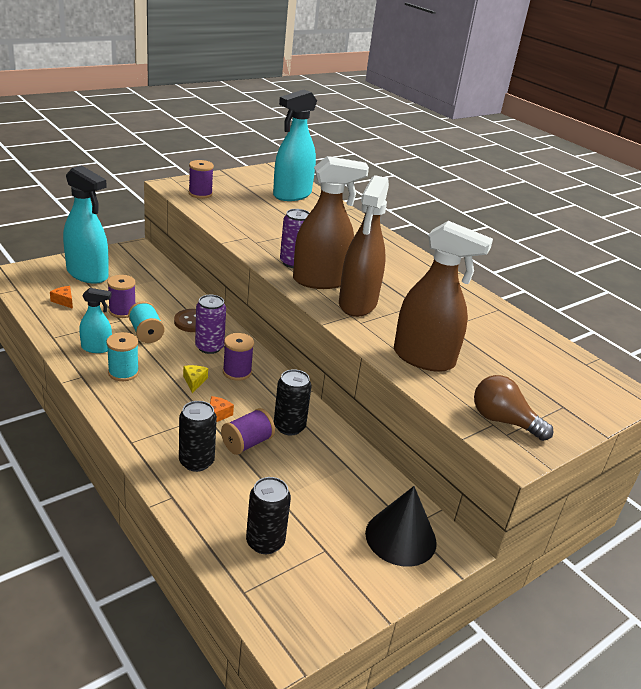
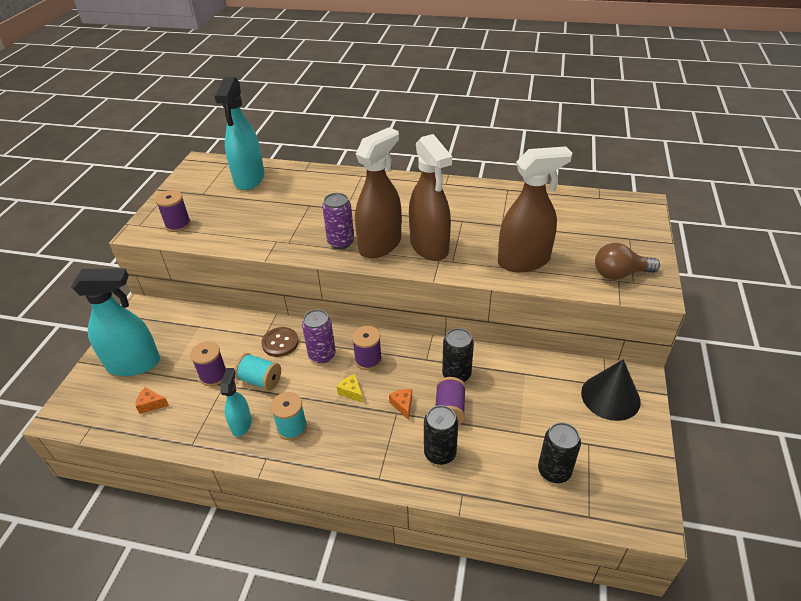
camera: 35 degrees left, 10 degrees up
(97, 348) = (241, 424): turquoise spray bottle -> turquoise spray bottle turned 45 degrees counterclockwise

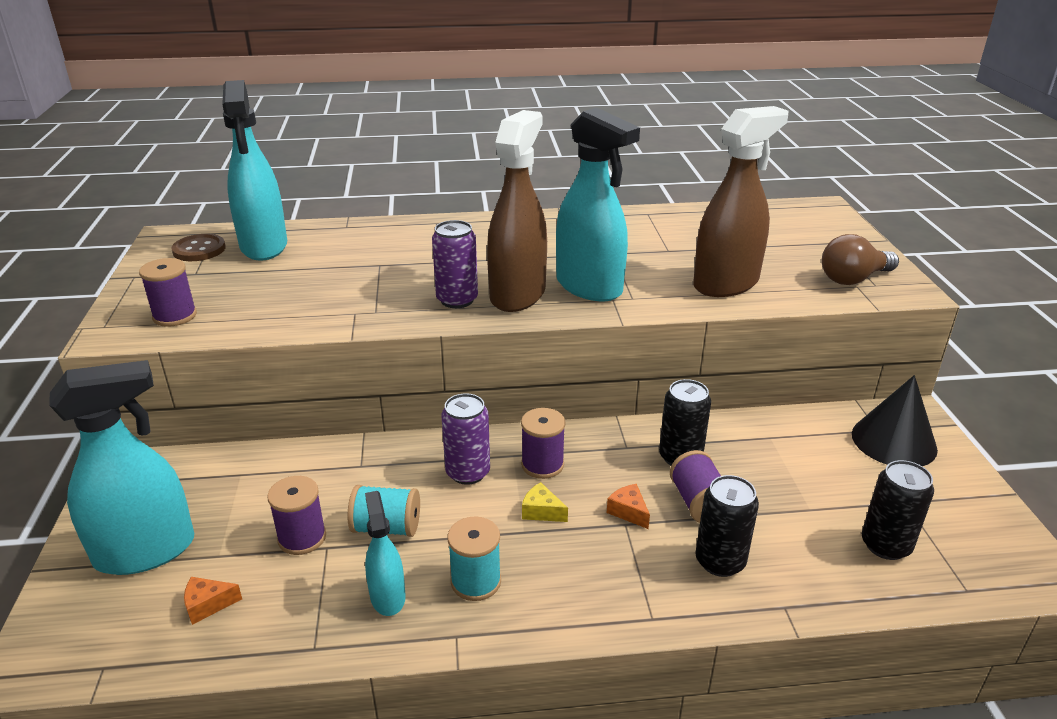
camera: 20 degrees left, 10 degrees down
(280, 343) = (392, 470): brown button -> brown button (199, 250)
(429, 247) = (589, 287): brown spray bottle -> turquoise spray bottle

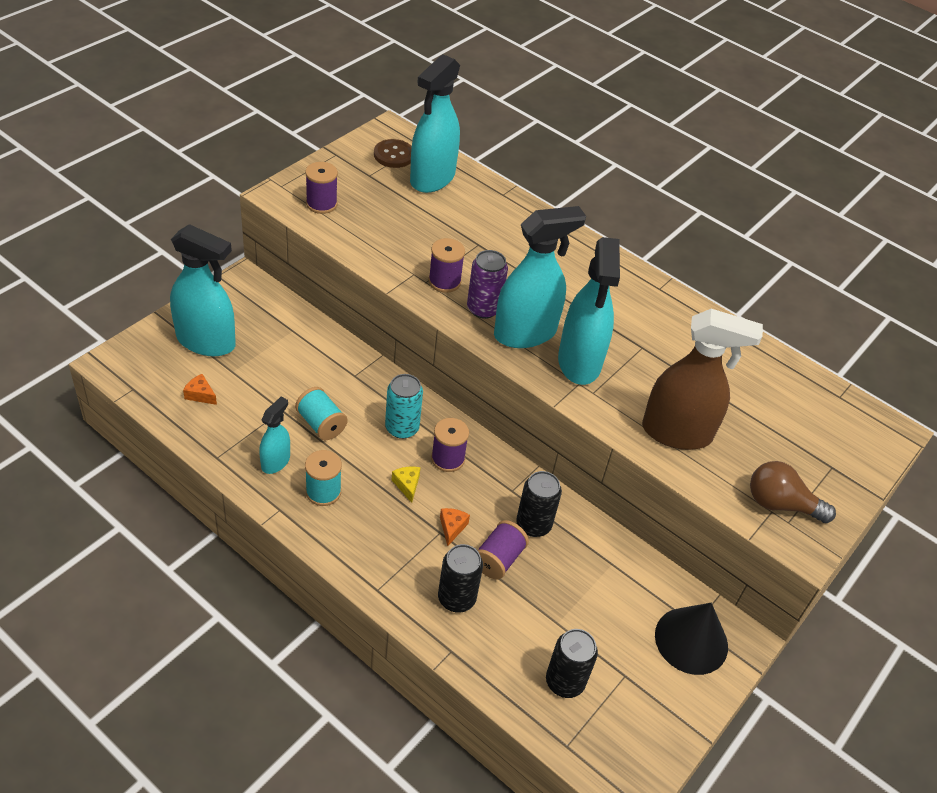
camera: 40 degrees right, 15 degrees up
(302, 538) = (277, 394): purple spool -> purple spool (444, 281)
(468, 472) = (402, 428): purple can -> turquoise can
(518, 294) = (525, 333): brown spray bottle -> turquoise spray bottle

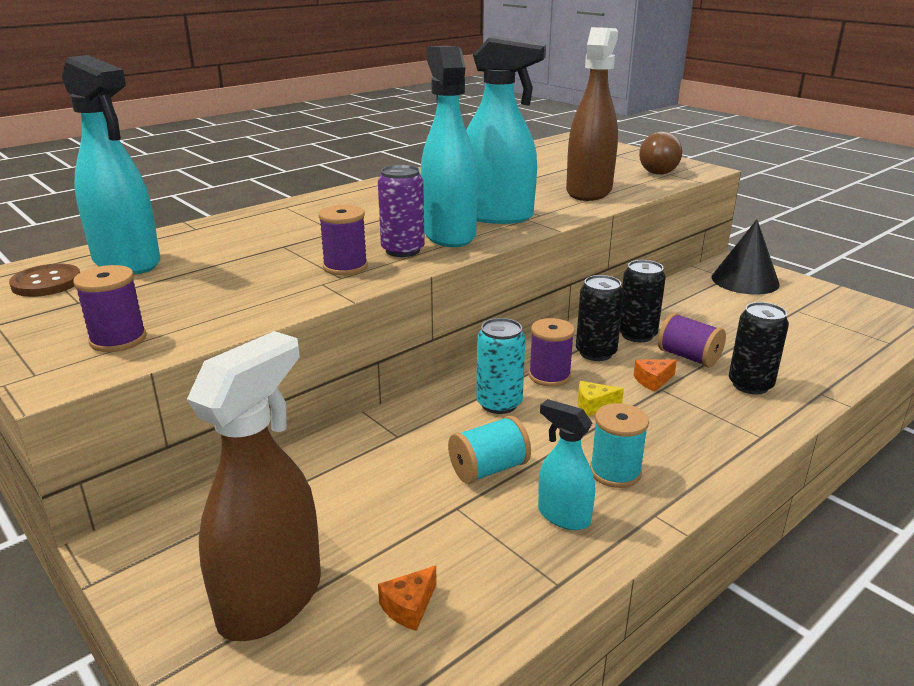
camera: 75 degrees left, 20 degrees down
(206, 341) = (271, 599): turquoise spray bottle -> brown spray bottle
(452, 527) = (653, 380): orange cheese -> orange cheese turned 45 degrees counterclockwise
(565, 682) = (821, 337): black can -> black can (595, 353)

